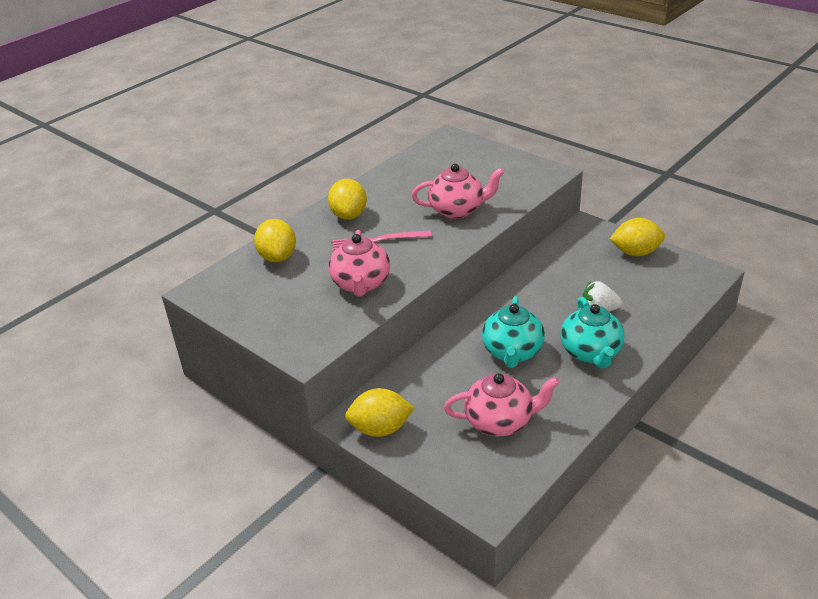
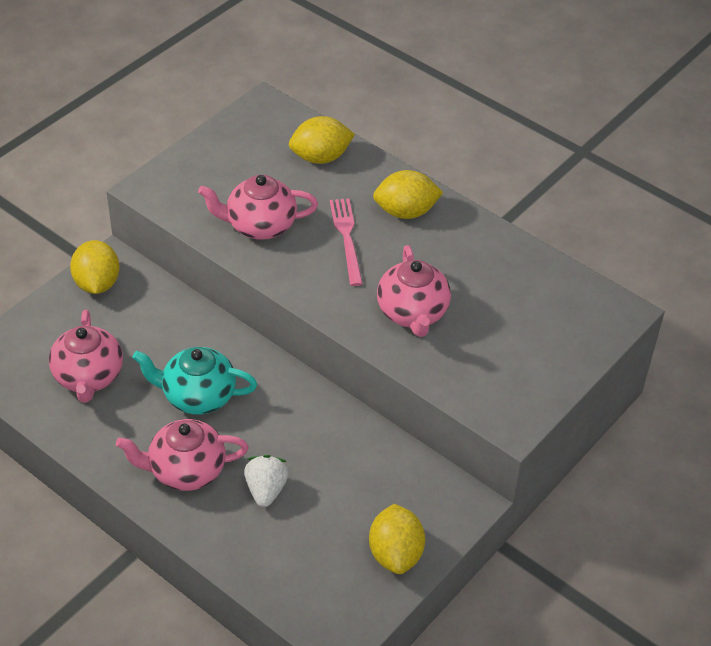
camera: 85 degrees right, 10 degrees up
(591, 353) = (185, 471): turquoise teapot -> pink teapot

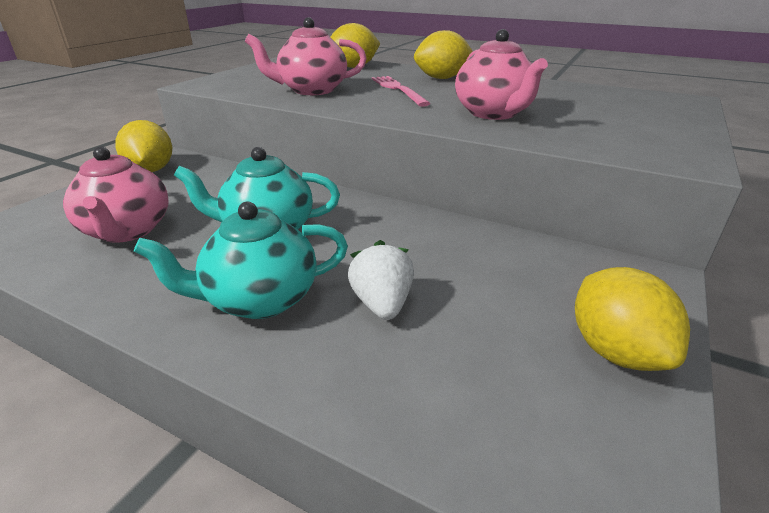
camera: 10 degrees left, 15 degrees down
(185, 471) = (259, 299): pink teapot -> turquoise teapot

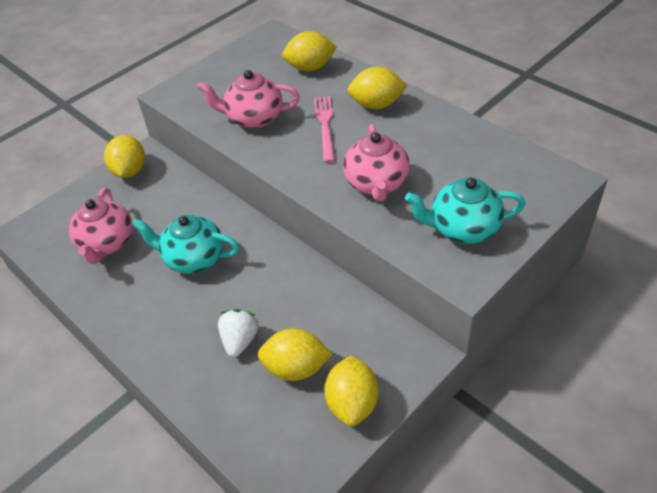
camera: 20 degrees right, 15 degrees up
(259, 299) = (172, 323): turquoise teapot -> turquoise teapot (462, 228)
(492, 322) = (296, 368): none -> yellow lemon

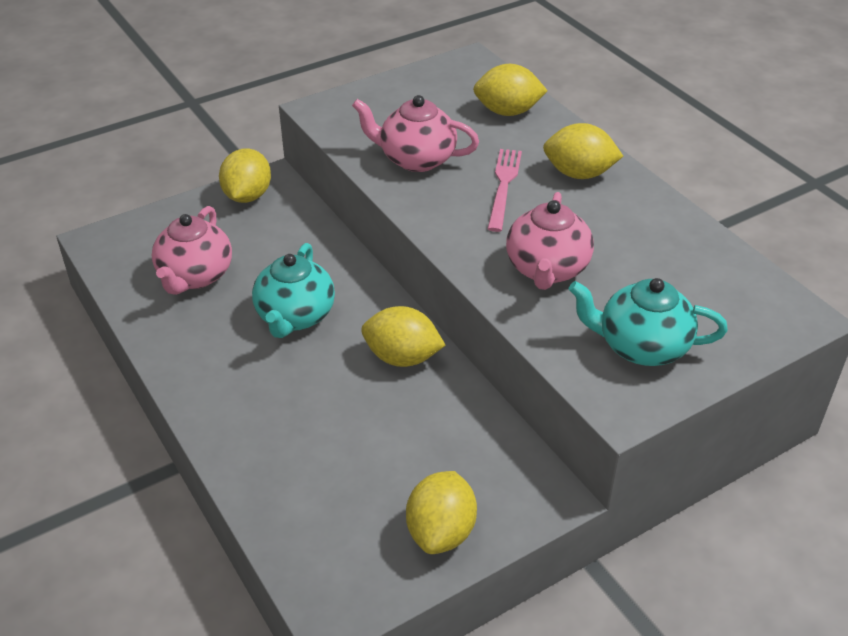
camera: 10 degrees right, 5 degrees down
(193, 259) = (295, 317): turquoise teapot -> turquoise teapot turned 105 degrees counterclockwise
(240, 341) = (323, 426): white strawberry -> none
(296, 368) = (383, 474): yellow lemon -> yellow lemon (402, 357)

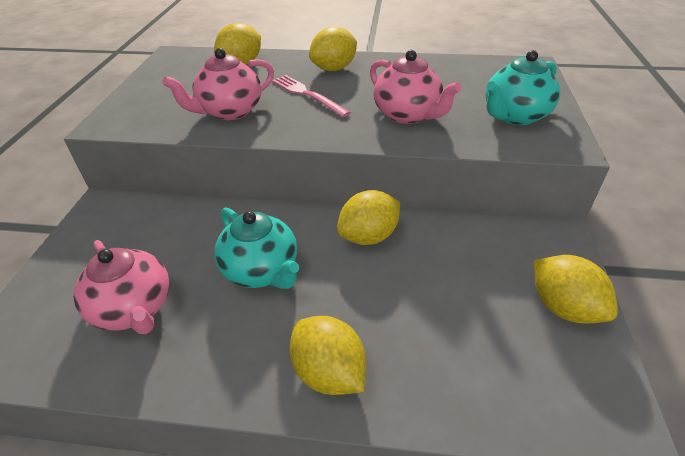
camera: 50 degrees left, 0 degrees up
(247, 196) = (95, 227): yellow lemon -> yellow lemon (329, 372)

